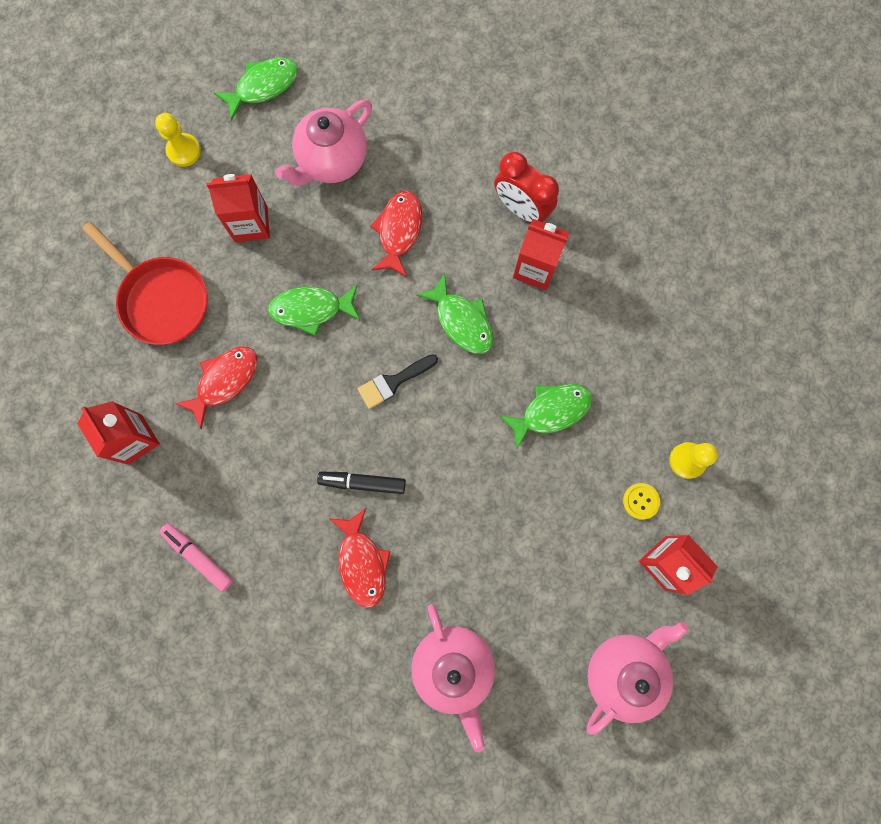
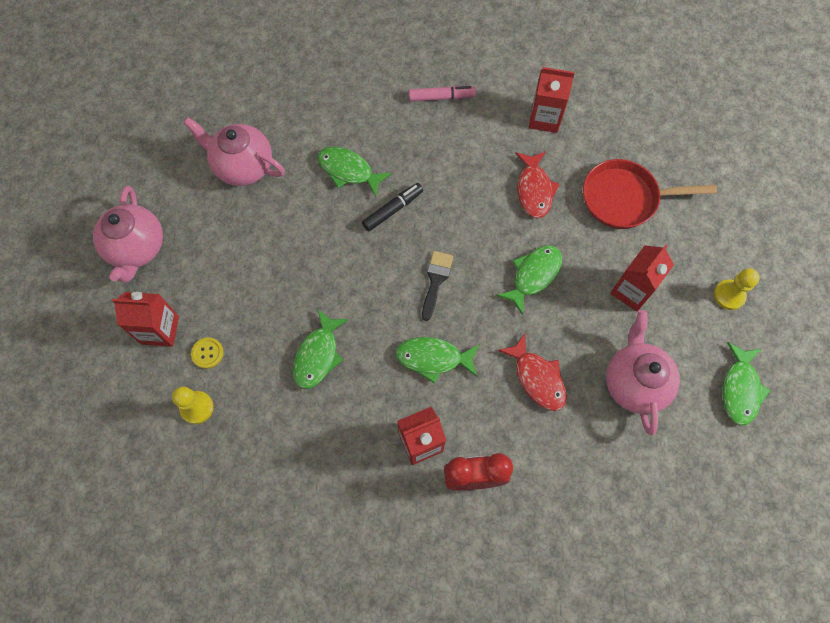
camera: 135 degrees right, 10 degrees down
(362, 562) = (348, 171): red fish -> green fish

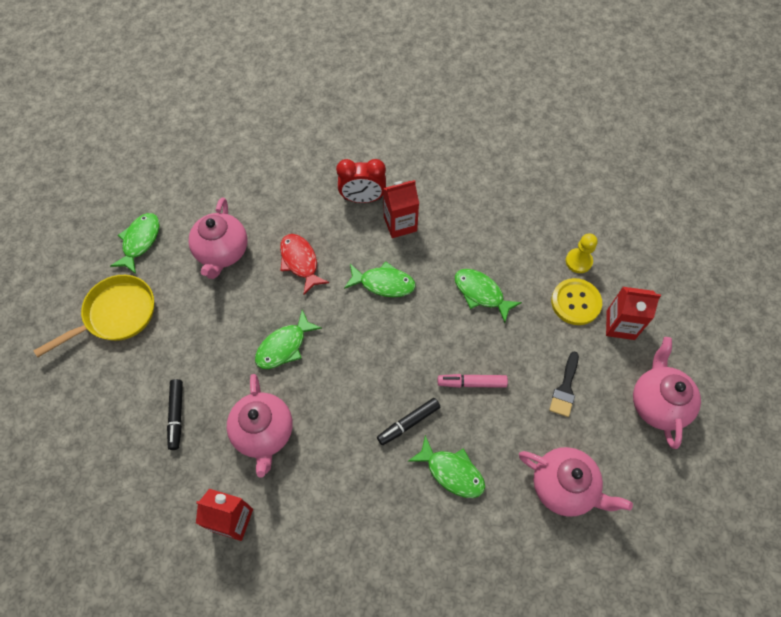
camera: 175 degrees left, 5 degrees down
(207, 353) = (575, 302): yellow button -> yellow button, size x1.83
(318, 355) = (481, 293): green fish -> green fish turned 75 degrees counterclockwise
(436, 280) = (374, 349): black brush -> black brush (565, 388)
(441, 97) = (343, 560): pink marker -> pink marker (471, 383)
(534, 190) = (264, 433): red fish -> pink teapot
(624, 198) = (176, 415): red pan -> black marker
(631, 291) = (200, 325): red carton -> none
(729, 295) = (116, 314): yellow pawn -> yellow pan

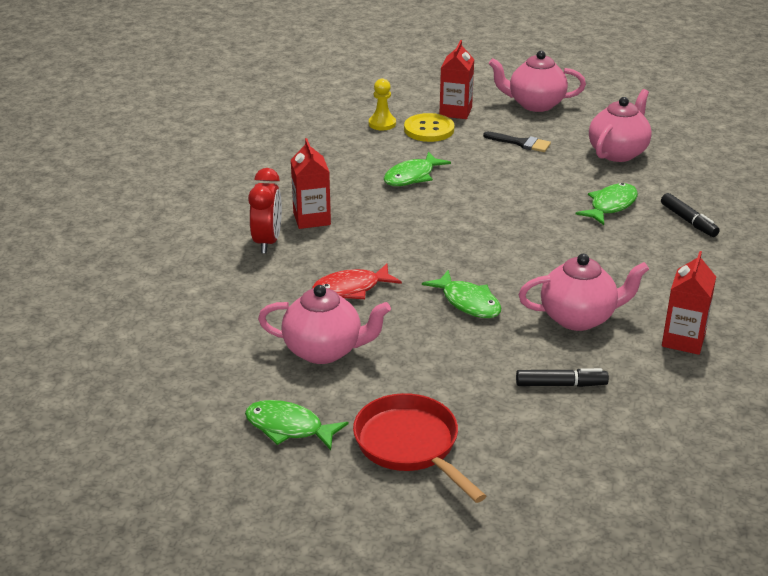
camera: 85 degrees left, 30 degrees down
(116, 314) = (410, 445): yellow pan -> red pan
(383, 283) = (391, 233): green fish -> none
(408, 423) = (561, 226): black marker -> black marker (688, 221)
(471, 383) = (515, 189): pink marker -> none

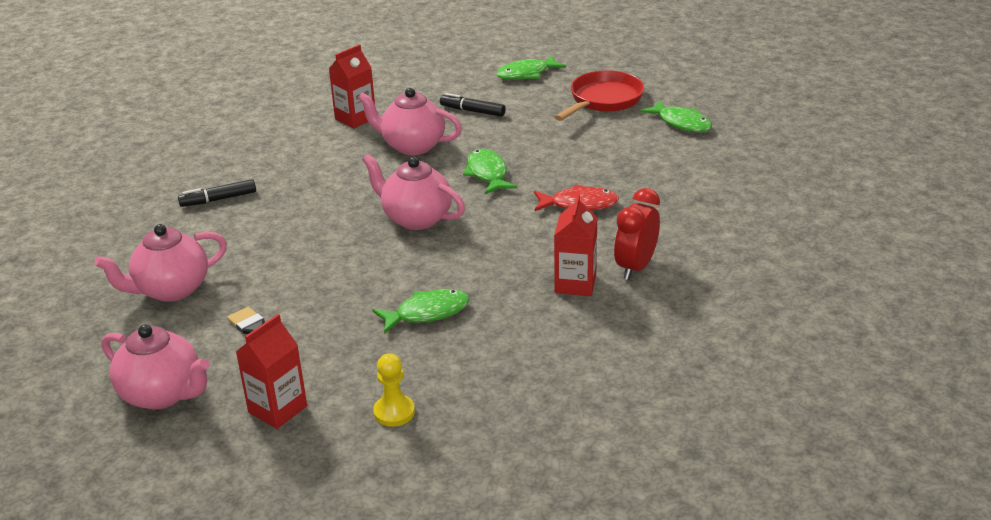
camera: 155 degrees left, 0 degrees up
(324, 350) = (630, 163): pink teapot -> pink teapot (416, 218)
(410, 445) = (603, 100): red pan -> red pan turned 135 degrees counterclockwise
(429, 129) = (343, 384): yellow button -> none
(611, 205) = (265, 230): green fish -> green fish (526, 74)
(688, 221) = (218, 199): black marker -> black marker turned 105 degrees counterclockwise

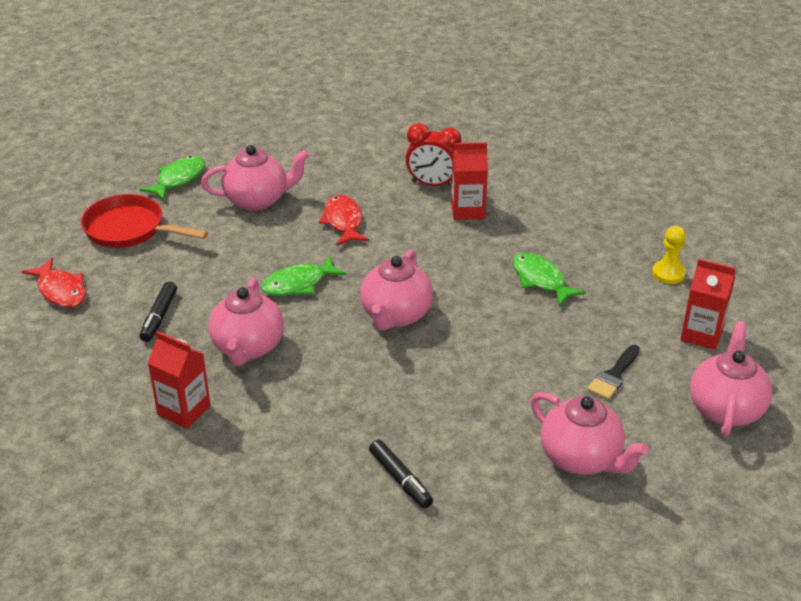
camera: 105 degrees left, 5 degrees up
(526, 74) = (61, 291): green fish -> red fish
(633, 161) = (257, 200): none -> pink teapot

